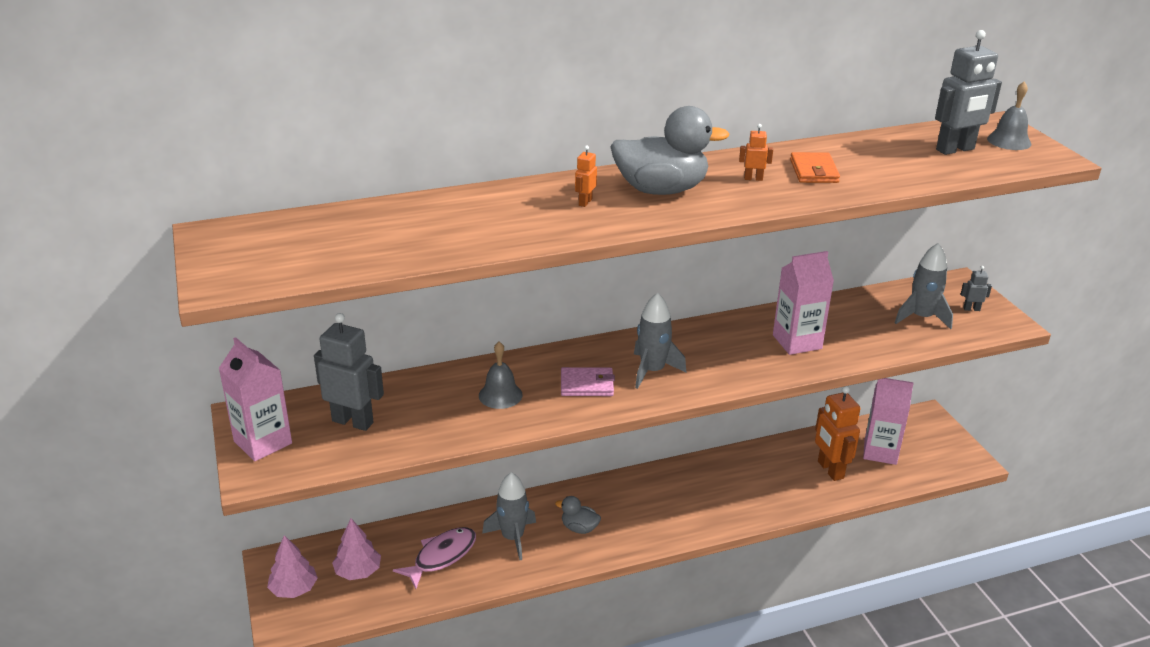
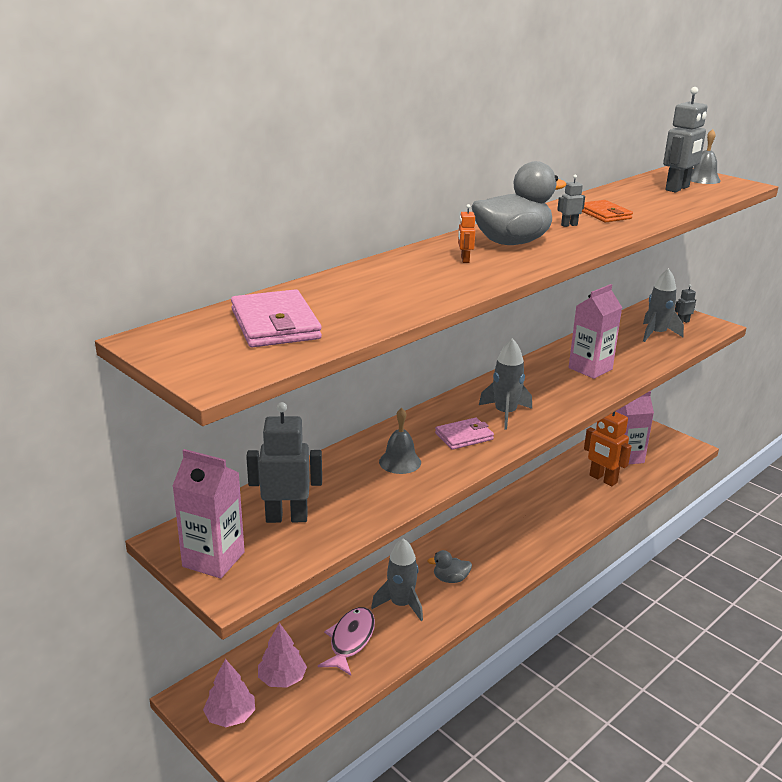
camera: 25 degrees left, 5 degrees down
(326, 240) = (275, 324): none -> pink wallet
(753, 178) = (569, 225): orange robot -> grey robot

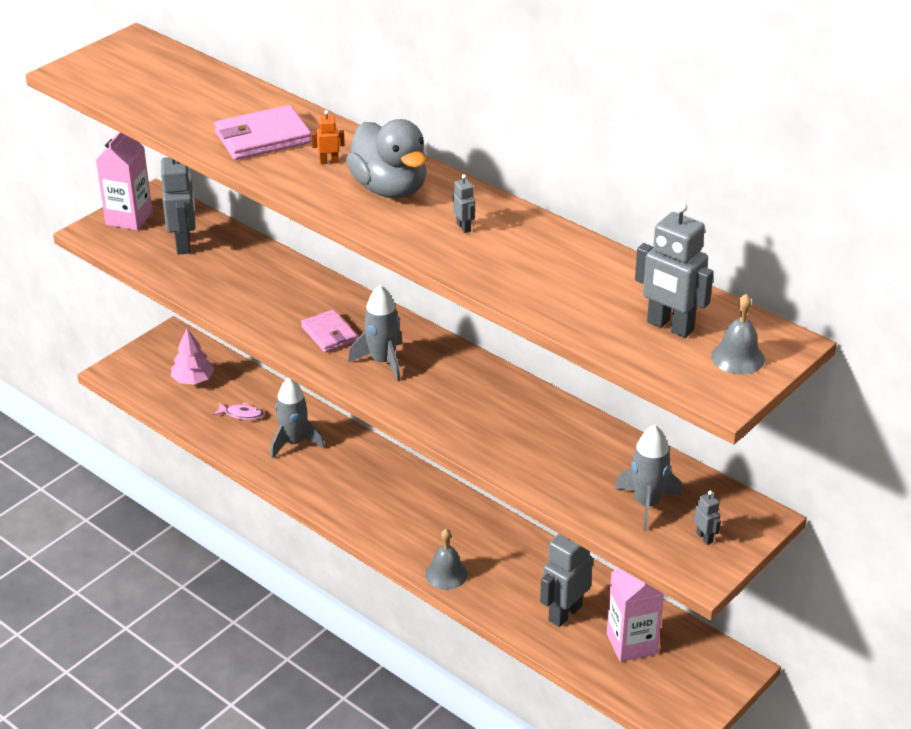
camera: 85 degrees right, 10 degrees up
(230, 716) = (152, 358): pink tree -> none
(275, 324) = (163, 83): pink wallet -> pink wallet (262, 138)
(350, 640) = (242, 414): pink fish -> pink fish, size x0.59
(400, 462) = (276, 296): grey bell -> grey bell (446, 574)
(450, 579) = (337, 476): grey duck -> none
(590, 368) = (513, 432): pink carton -> none
(603, 479) = (564, 613): orange robot -> grey robot
(604, 214) = (516, 255): orange wallet -> none

